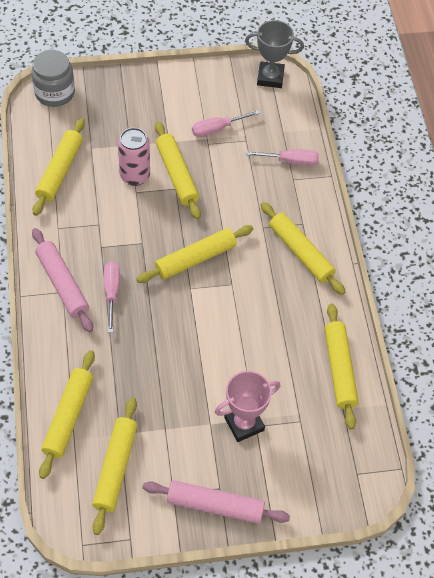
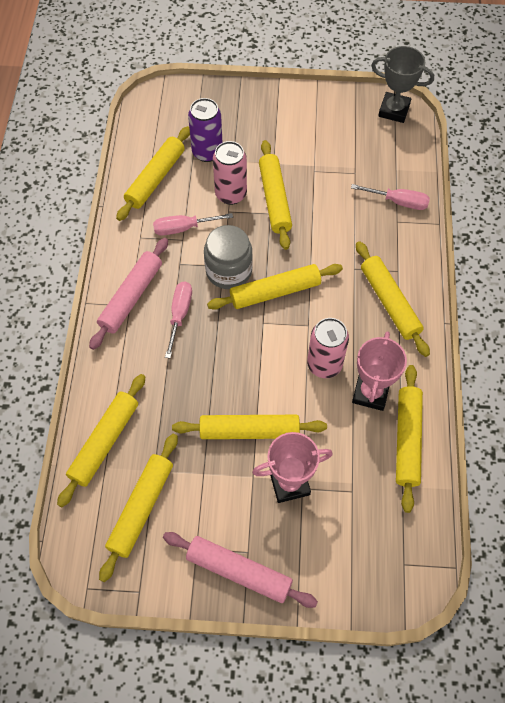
camera: 15 degrees right, 5 degrees up
(55, 93) = (168, 97): grey jar -> grey jar (229, 271)
(62, 284) = (131, 297): pink rolling pin -> pink rolling pin turned 45 degrees clockwise
(104, 140) = (207, 152): none -> purple can
(198, 385) = (249, 431): none -> yellow rolling pin
(217, 129) = (327, 157): pink screwdriver -> pink screwdriver (184, 228)
(253, 316) = (324, 364): none -> pink can
(299, 334) = (370, 393): none -> pink trophy

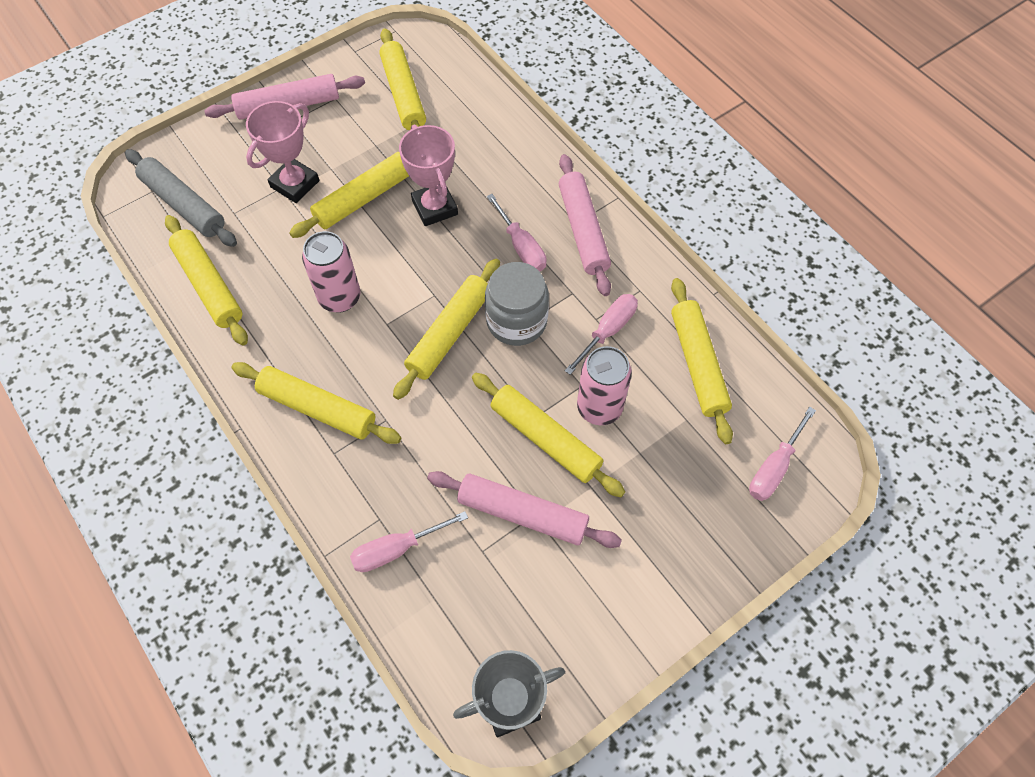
camera: 140 degrees right, 0 degrees up
(105, 442) = (479, 113): yellow rolling pin -> none
(175, 112) = (774, 467): none -> pink screwdriver
(207, 152) = (679, 441): purple can -> none
(319, 175) = (523, 513): none -> pink rolling pin
(370, 393) = (274, 303): pink trophy -> pink trophy (435, 207)
(386, 529) = (184, 205): none -> grey rolling pin

